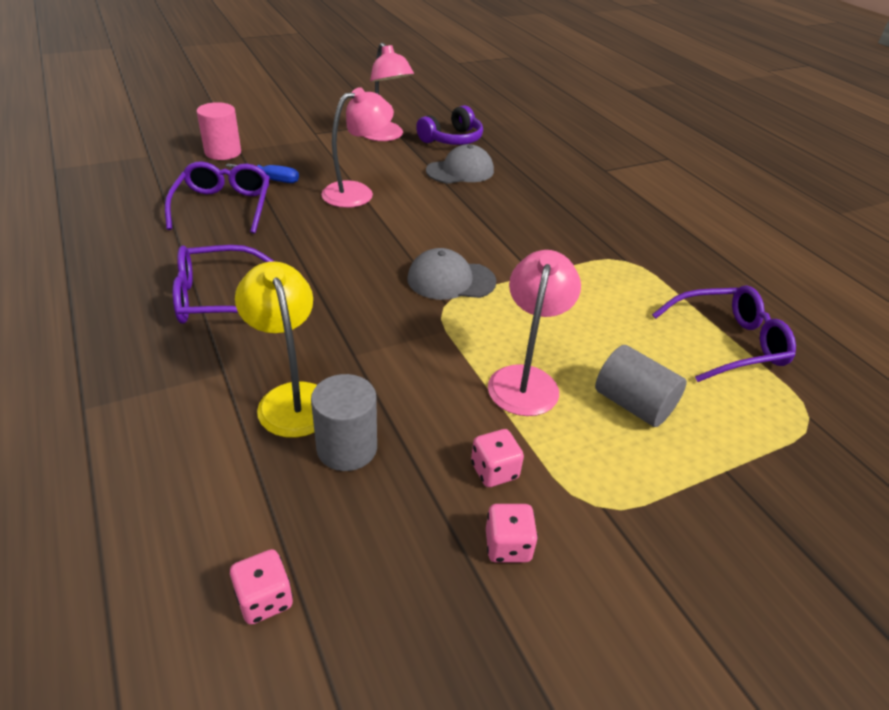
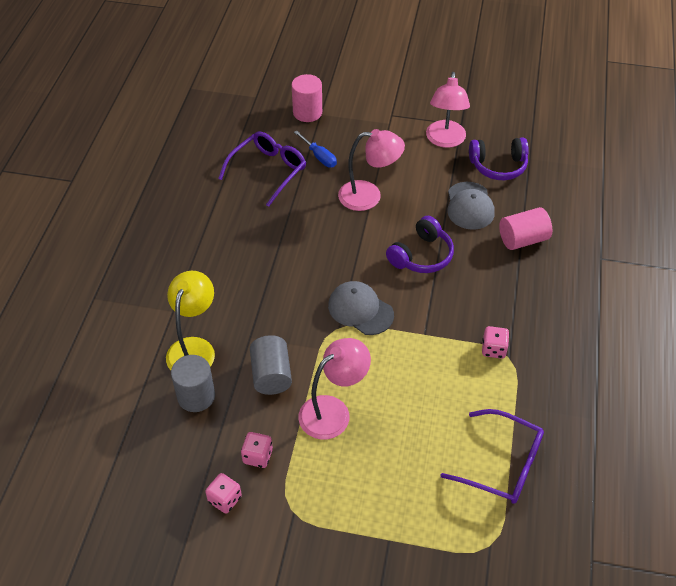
camera: 40 degrees right, 10 degrees up
(217, 298) = (207, 253): purple glasses -> none
(264, 599) = (99, 452): pink dice -> pink dice (493, 349)
(460, 171) = (470, 206): grey cap -> grey cap turned 75 degrees clockwise
(460, 218) = (421, 255): none -> purple headphones
(532, 178) = (523, 239): none -> pink cylinder
(633, 404) = (381, 466): grey cylinder -> grey cylinder (271, 375)

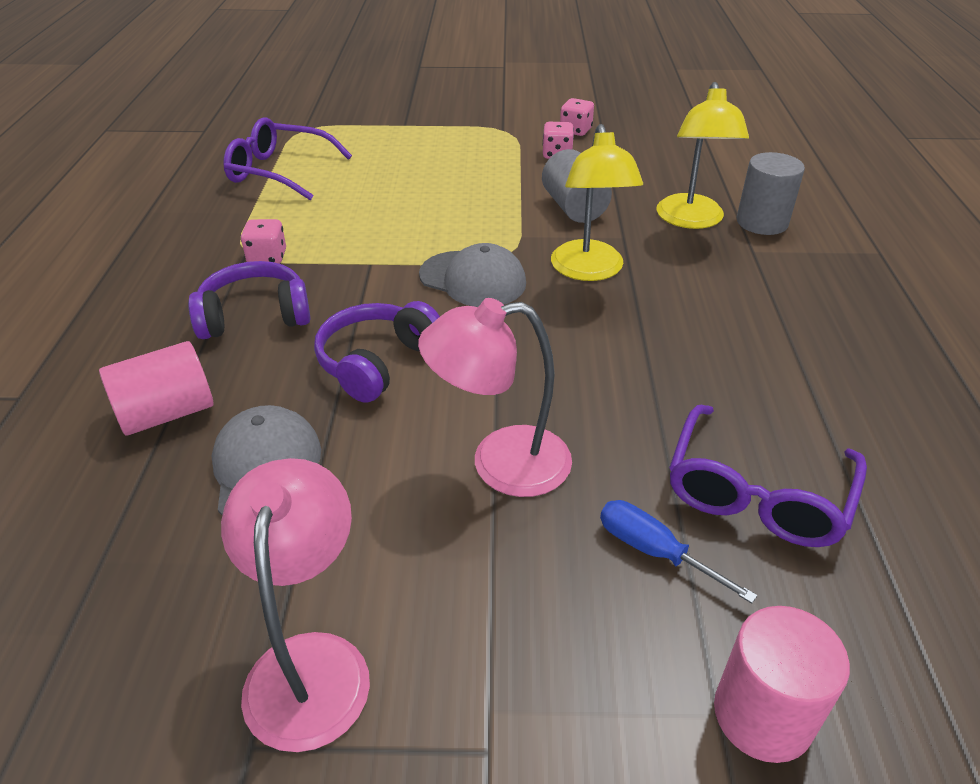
camera: 170 degrees right, 10 degrees down
(196, 396) = (656, 185): grey cylinder -> grey cylinder (762, 222)
(286, 307) = (589, 271): none -> yellow lamp
(333, 411) = (483, 189): pink lamp -> none
(498, 166) = (168, 592): purple headphones -> purple headphones (255, 316)

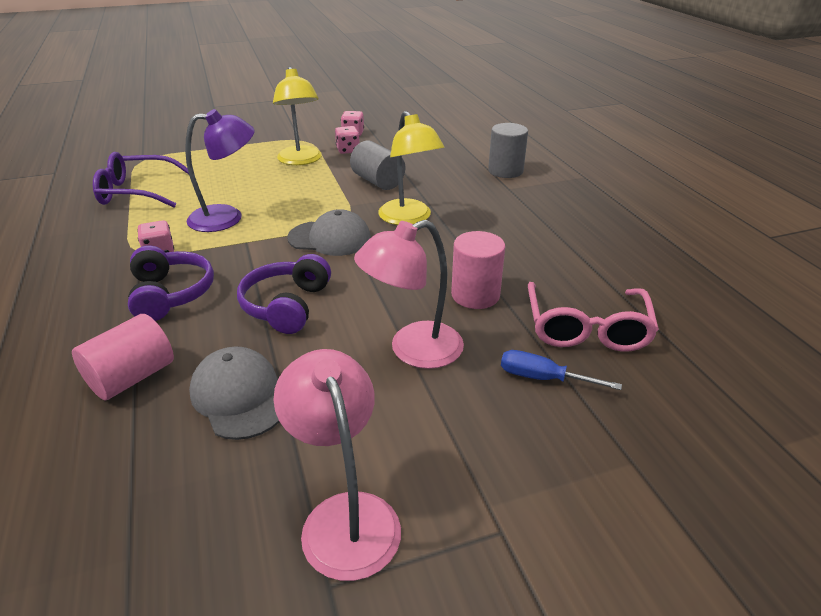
camera: 20 degrees left, 5 degrees down
(255, 316) = (171, 294): purple headphones -> purple headphones turned 105 degrees clockwise
(364, 225) = (227, 217): none -> purple lamp
(691, 220) = (460, 177): yellow lamp -> yellow lamp (301, 160)
(757, 493) = (586, 328): purple glasses -> pink glasses
(763, 715) = (657, 454): pink cylinder -> pink cylinder (475, 295)

